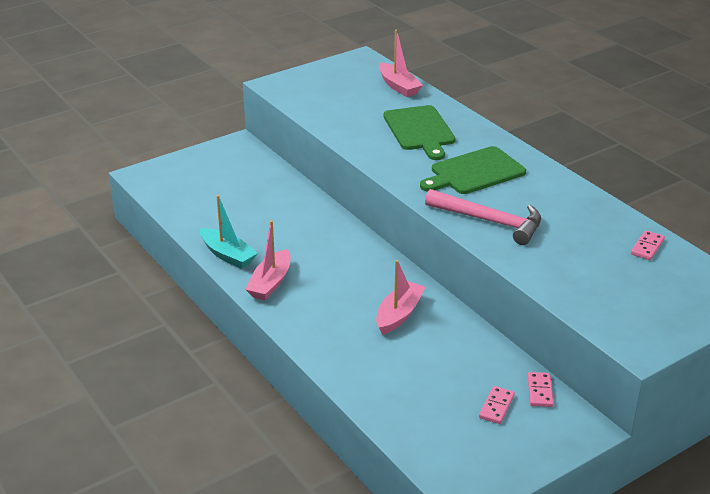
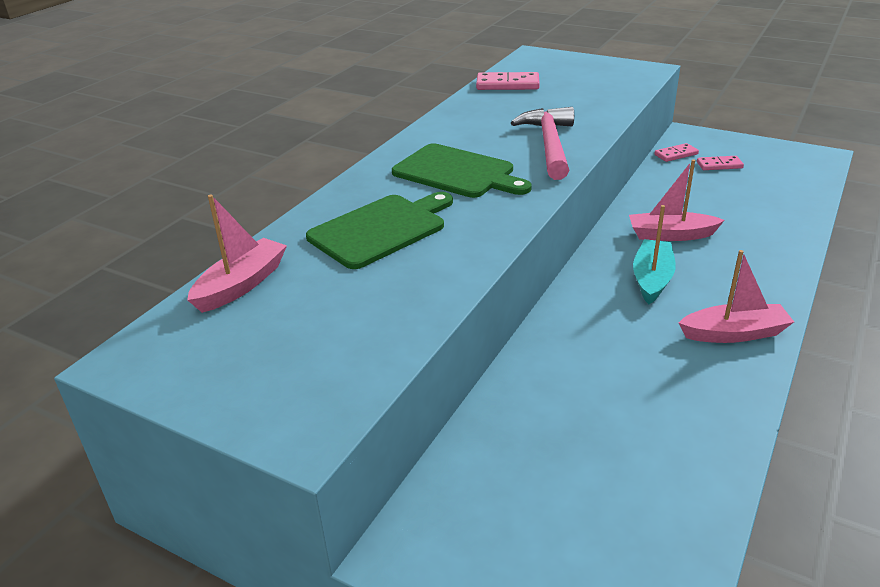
camera: 115 degrees left, 0 degrees up
(227, 255) = (730, 396): turquoise boat -> turquoise boat (652, 279)
(647, 247) = (507, 84): pink domino -> pink domino, size x1.56

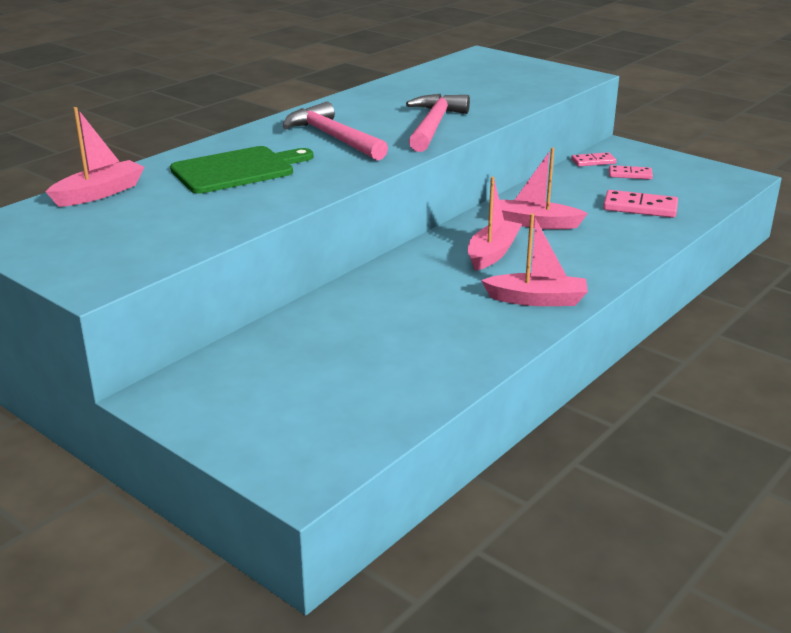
camera: 10 degrees right, 5 degrees down
(457, 173) = (333, 138): green cutting board -> pink hammer
(507, 84) = (433, 76): pink domino -> pink domino (640, 207)
(652, 279) = (492, 253): turquoise boat -> pink boat

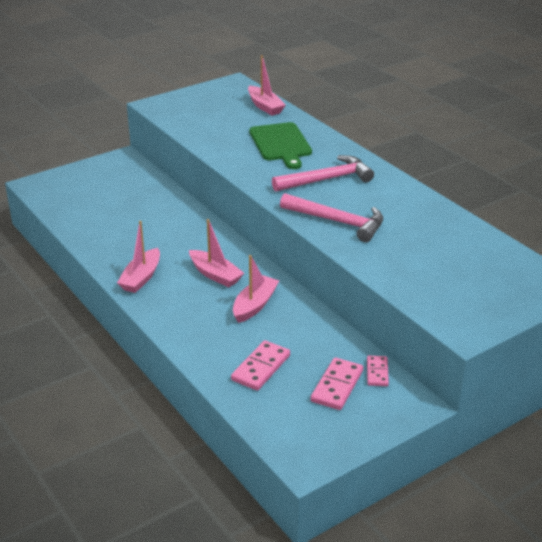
camera: 105 degrees right, 5 degrees up
(630, 174) = (337, 386): pink domino -> pink domino, size x1.56

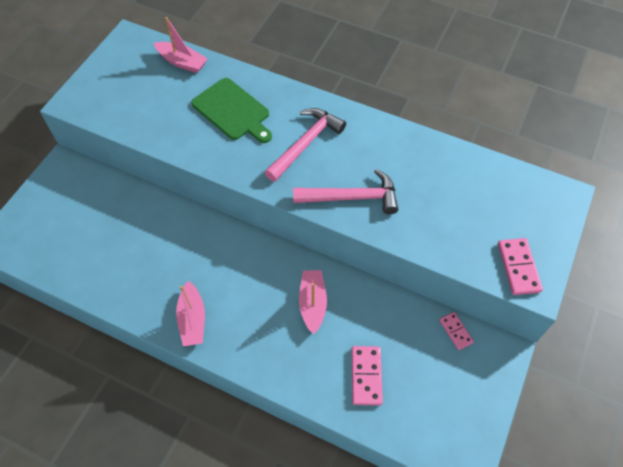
camera: 30 degrees left, 25 degrees up
(215, 275) = (255, 282): pink boat -> none
(337, 386) = (436, 364): pink domino -> pink domino (518, 267)

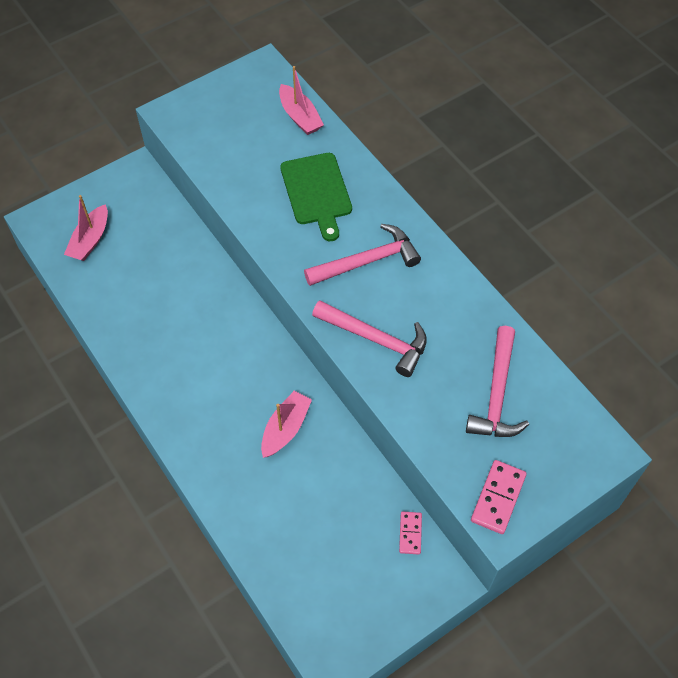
camera: 30 degrees right, 0 degrees up
(192, 319) = (163, 384): pink boat -> pink boat (90, 240)
(366, 376) = (290, 526): pink domino -> none
(464, 194) = (497, 394): none -> pink hammer

